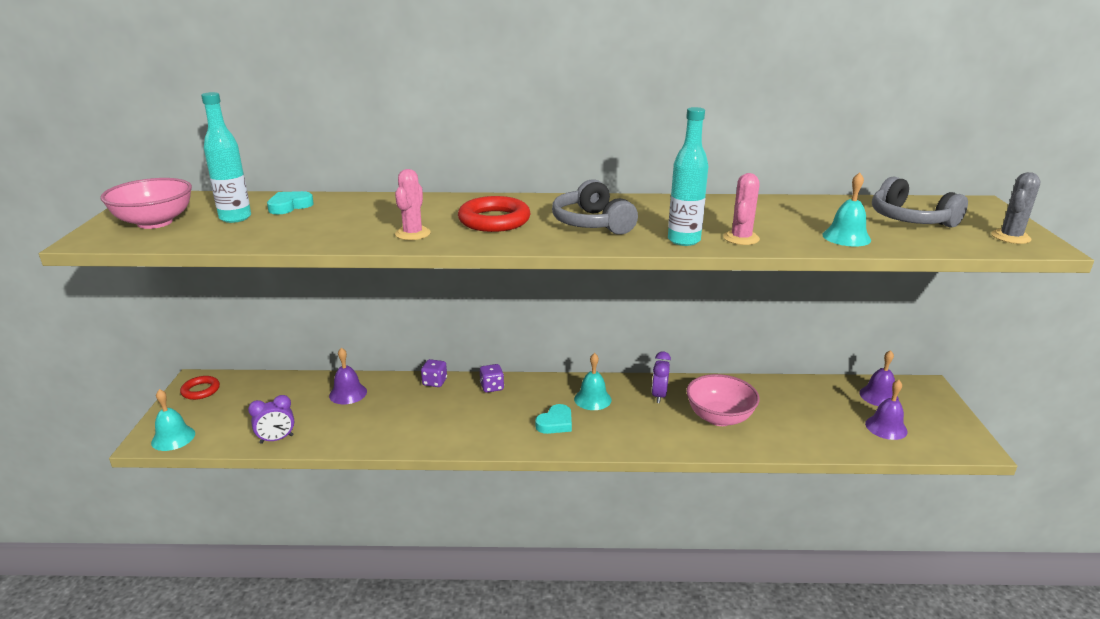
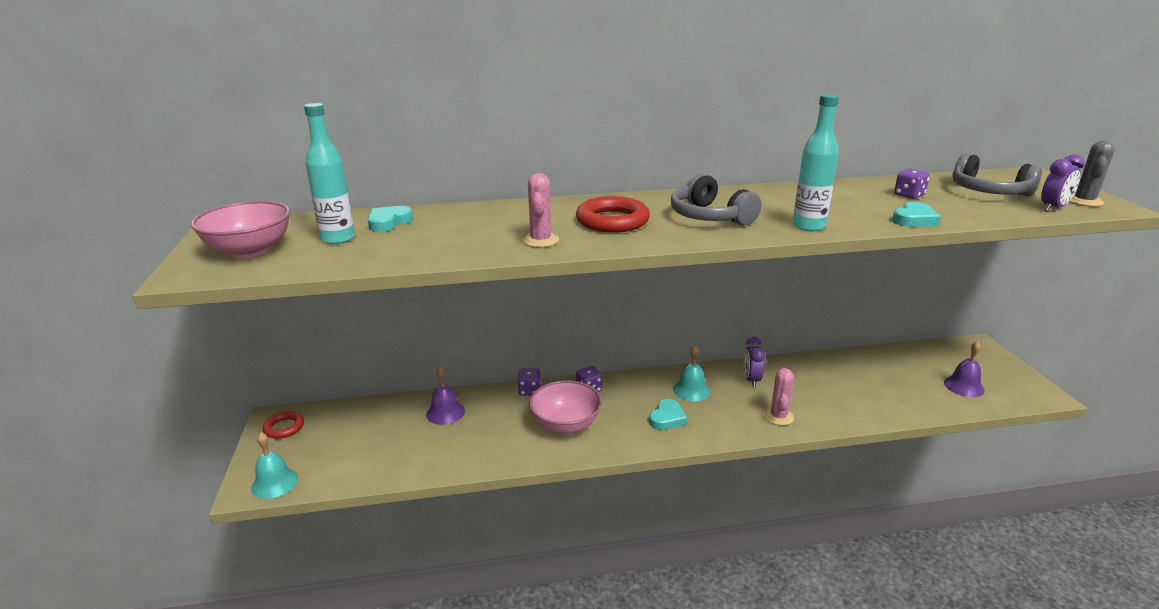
camera: 10 degrees left, 0 degrees up
(276, 439) = (390, 470): purple clock -> purple clock (1053, 208)
(719, 417) = (816, 394): pink bowl -> pink bowl (566, 425)
(741, 238) = (858, 220): pink cactus -> pink cactus (778, 416)
(801, 242) = (914, 219): none -> turquoise heart
(818, 217) = (909, 195): none -> purple dice
(846, 237) = (949, 212): turquoise bell -> none
(879, 396) = (943, 358): purple bell -> none

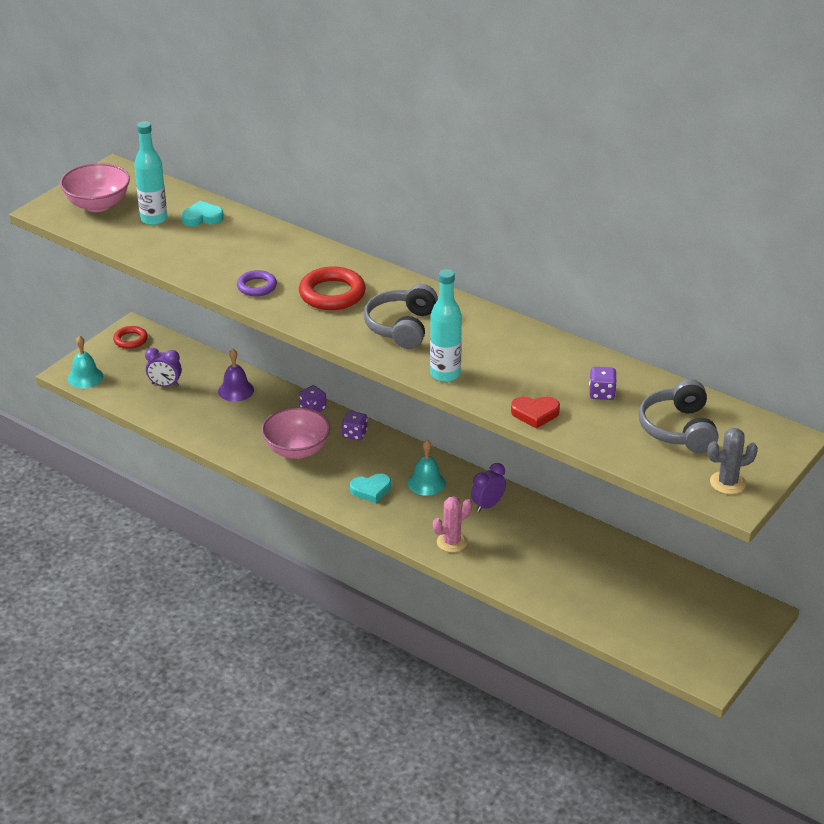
camera: 45 degrees right, 10 degrees up
(540, 240) = (257, 286): pink cactus -> purple ring
(914, 219) = (535, 414): turquoise heart -> red heart
(963, 386) = (654, 625): purple bell -> none
(1053, 208) = (677, 471): purple clock -> purple clock (165, 385)

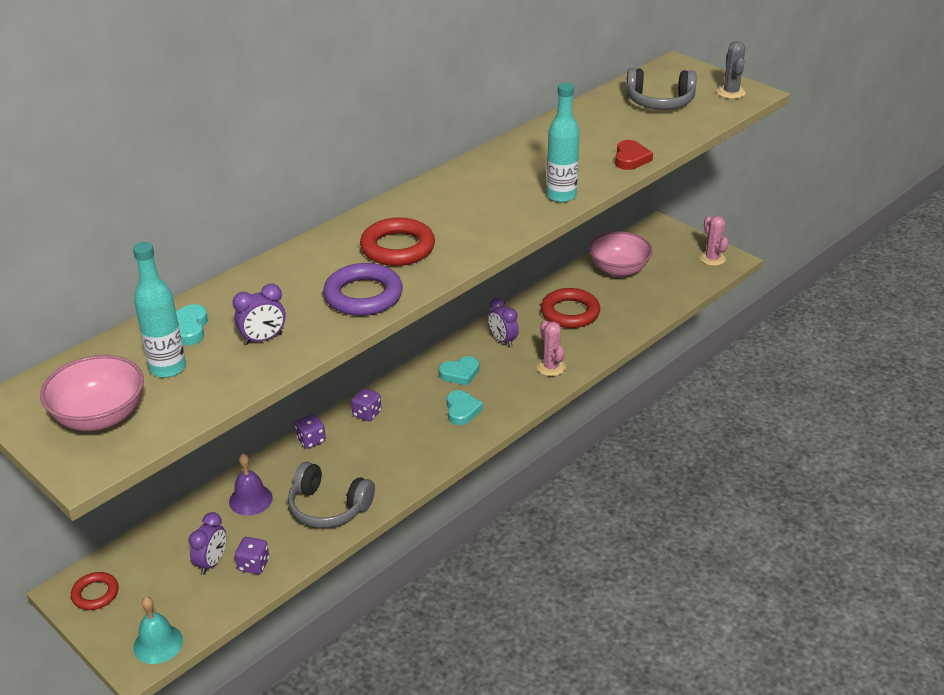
camera: 80 degrees left, 0 degrees up
(192, 251) = (263, 339): none -> purple clock
(257, 286) = (363, 295): purple ring -> purple ring, size x1.66
(297, 450) = (379, 458): pink bowl -> pink bowl (618, 270)
(401, 327) = (474, 212): grey headphones -> grey headphones (328, 507)
(426, 483) = (460, 373): turquoise bell -> turquoise heart
(551, 549) = (570, 312): none -> red ring
(601, 393) = (605, 127): purple dice -> purple dice (253, 565)
(704, 661) = (712, 258): none -> pink cactus

